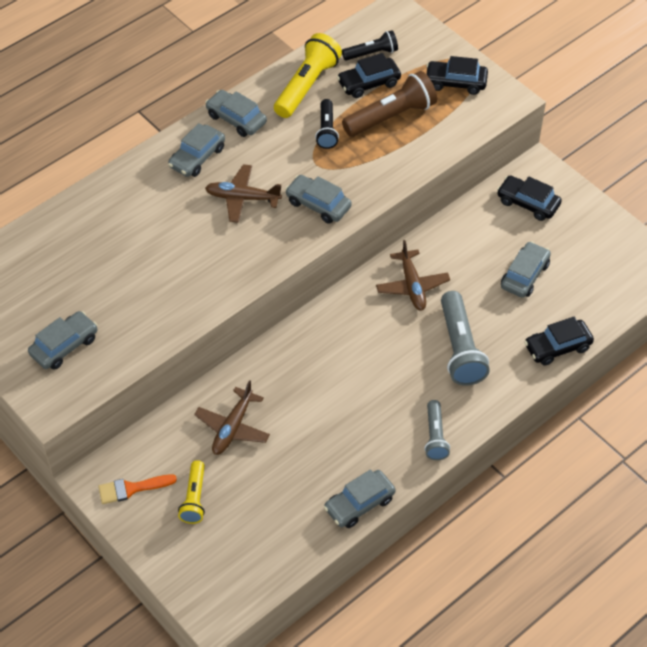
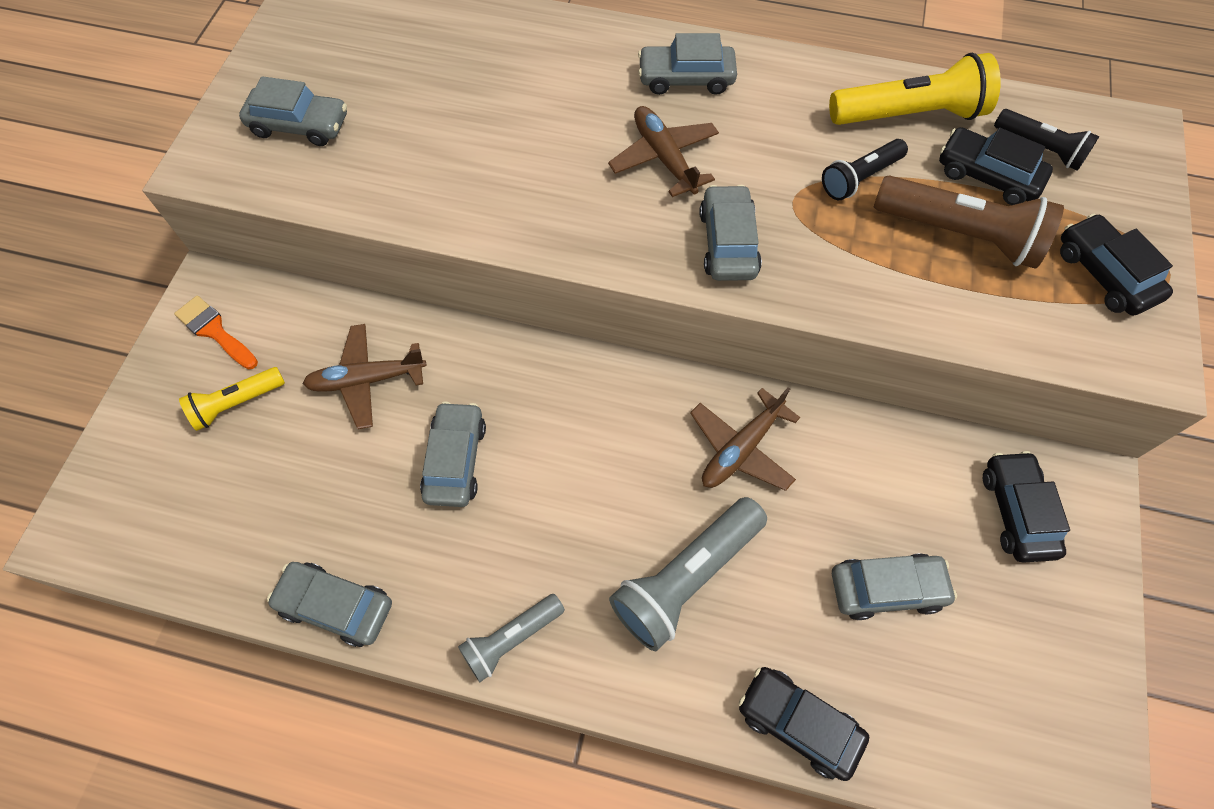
camera: 55 degrees right, 10 degrees up
(236, 119) = (782, 79): grey car -> grey car (455, 460)

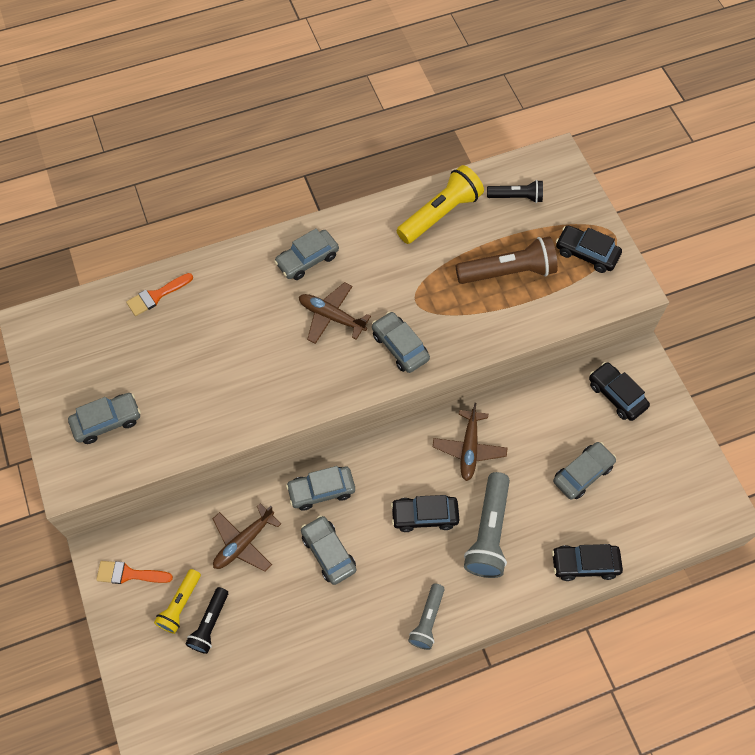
camera: 35 degrees left, 0 degrees up
(336, 606) = (327, 667): grey car -> grey car (321, 490)
(472, 25) = (156, 296): none -> orange brush
(859, 178) = (440, 268): black flashlight -> black flashlight (209, 624)
(987, 175) = (501, 229): black car -> black car (424, 516)

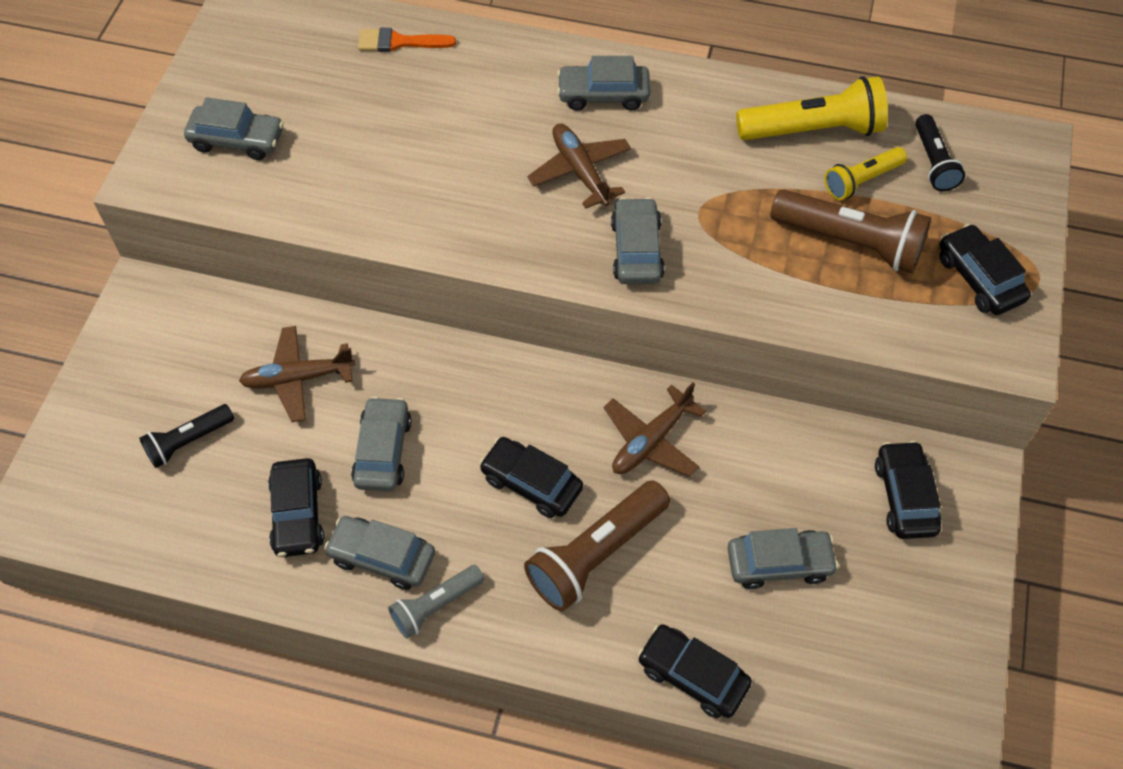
camera: 35 degrees right, 5 degrees down
(129, 574) = (150, 333): orange brush -> none
(180, 605) = (175, 400): yellow flashlight -> yellow flashlight (861, 181)
(310, 622) = (298, 514): none -> black car
(321, 490) = (431, 377): grey car -> grey car (382, 557)
(488, 532) = (596, 554): grey flashlight -> brown flashlight
(516, 197) = (933, 162): black flashlight -> black flashlight turned 45 degrees clockwise

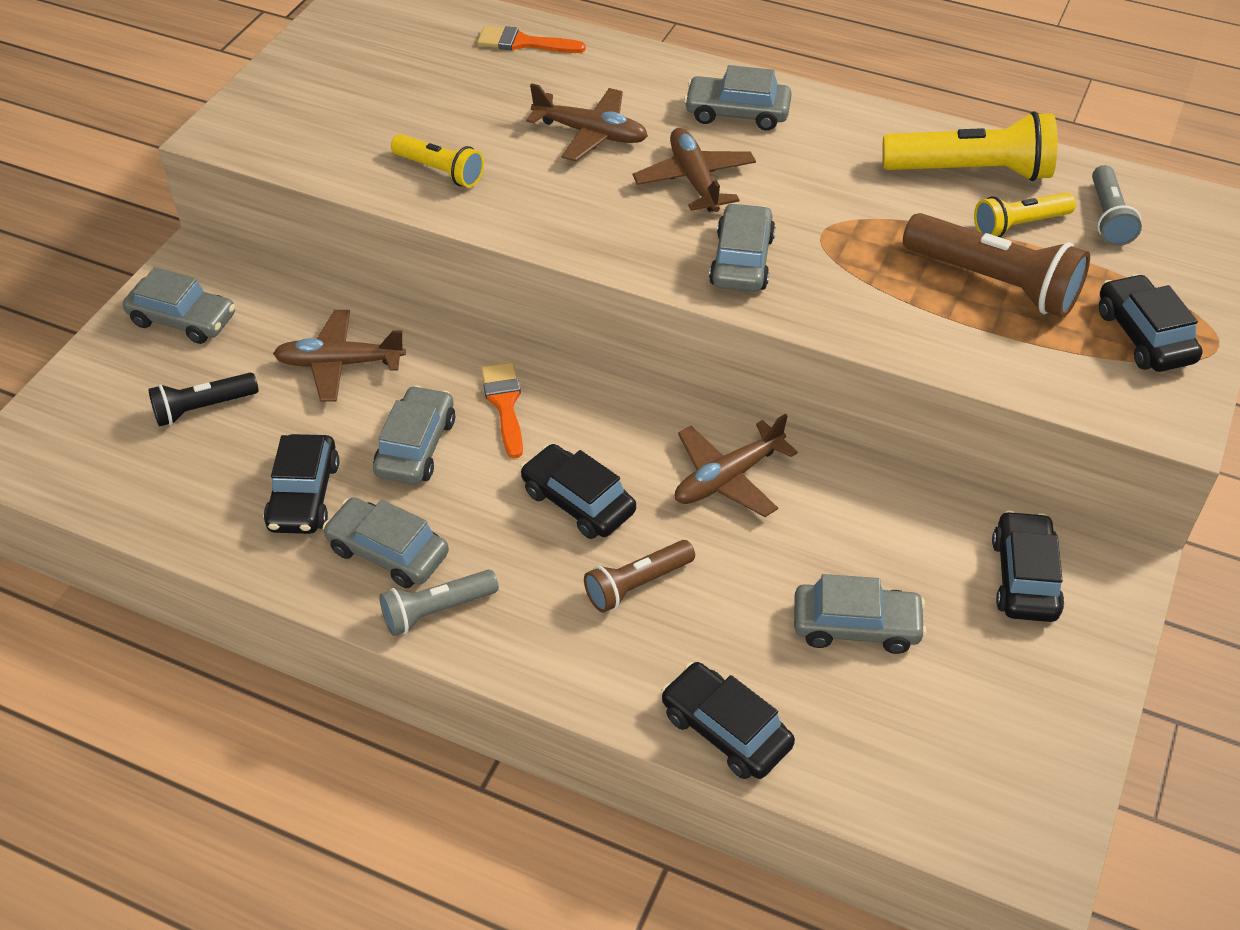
camera: 10 degrees right, 10 degrees down
(237, 140) = (326, 110): grey car -> grey car (183, 319)
(355, 192) = (440, 171): none -> yellow flashlight
(449, 397) = (504, 404): none -> orange brush
(480, 134) = (591, 134): none -> brown plane
(596, 554) = (637, 584): brown flashlight -> brown flashlight, size x0.59
(933, 162) = (1108, 217): black flashlight -> grey flashlight

